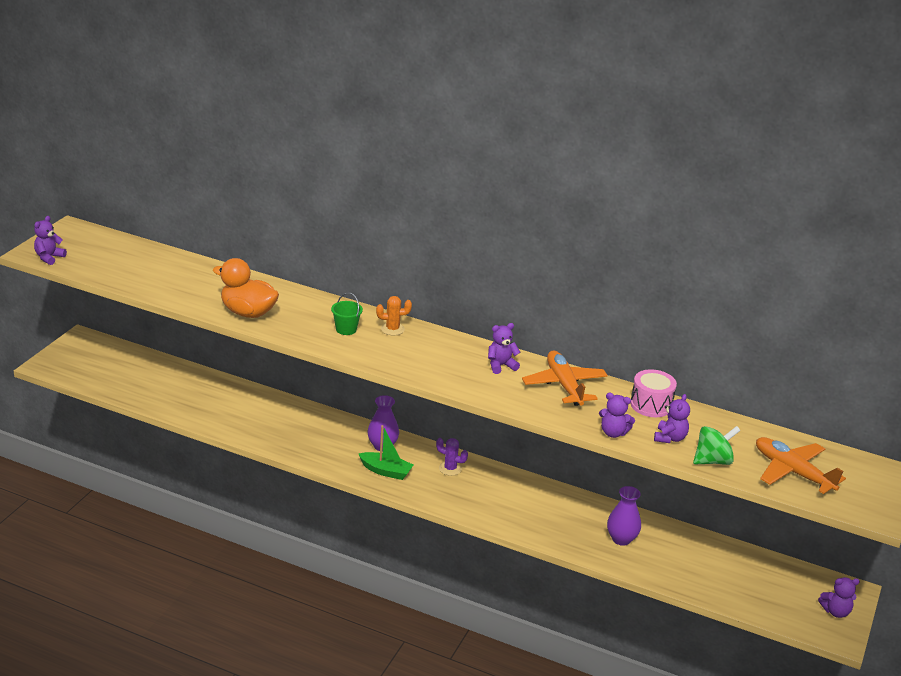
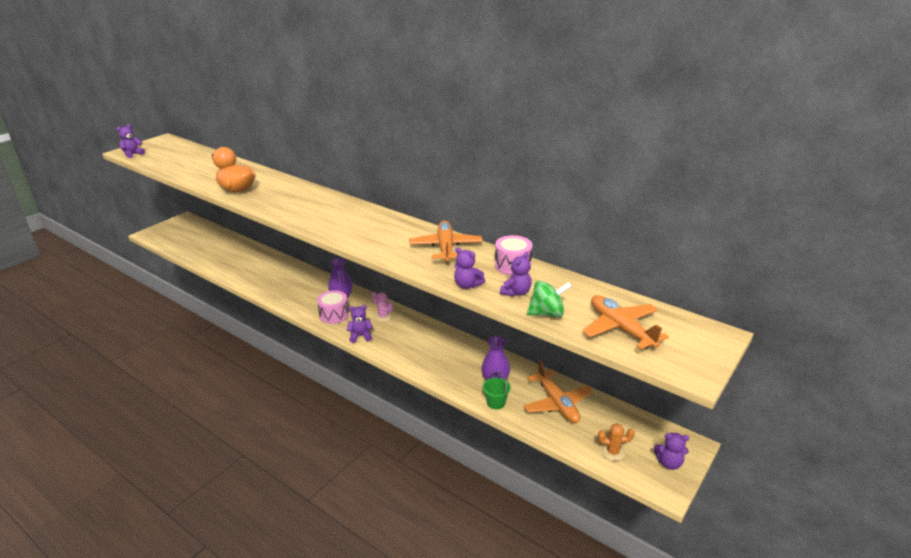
camera: 15 degrees right, 0 degrees up
(346, 329) = (299, 202): green bucket -> green bucket (496, 403)
(386, 471) = (334, 315): green boat -> pink drum
(392, 329) = (334, 204): orange cactus -> orange cactus (613, 452)
(450, 468) = (383, 316): purple cactus -> pink cactus
(501, 365) = (402, 231): purple teddy bear -> purple teddy bear (360, 336)
(700, 559) = (557, 403): none -> orange plane

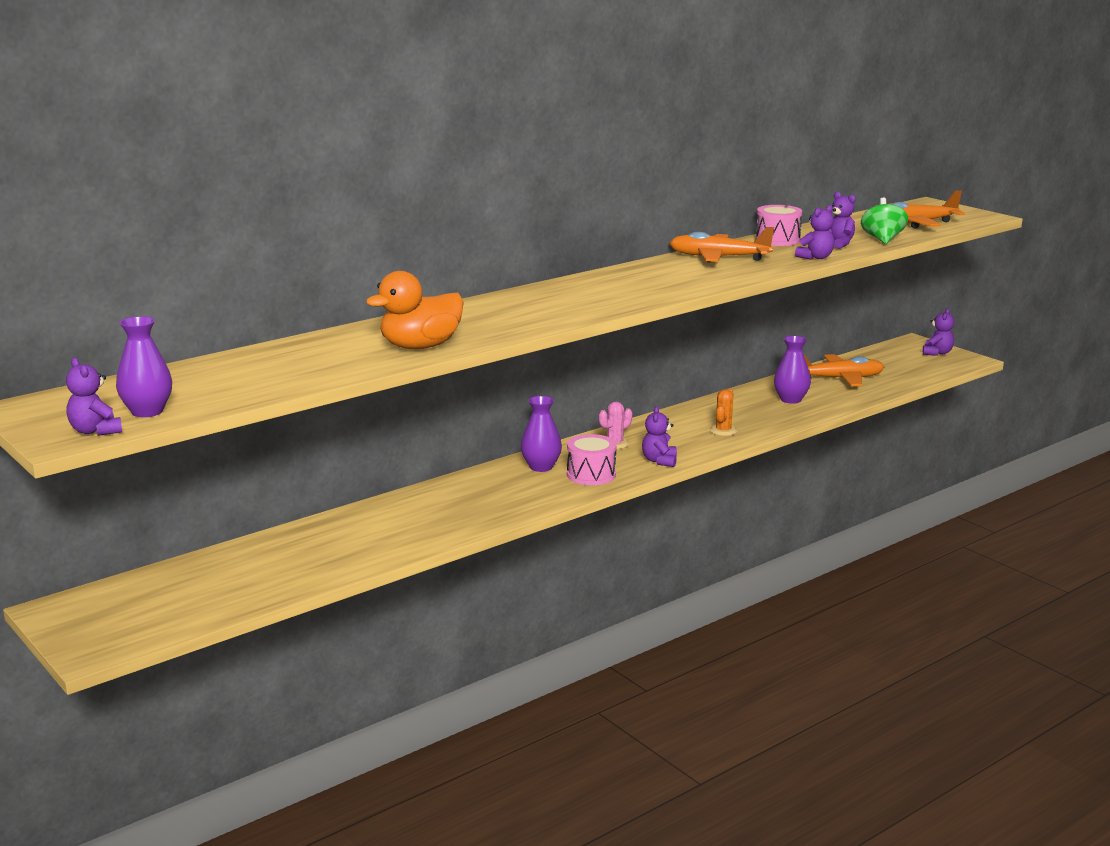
camera: 75 degrees left, 10 degrees down
(153, 157) = (147, 411): none -> purple vase
(496, 403) = (832, 404): green bucket -> none
(613, 452) = (919, 369): orange cactus -> orange cactus (723, 431)

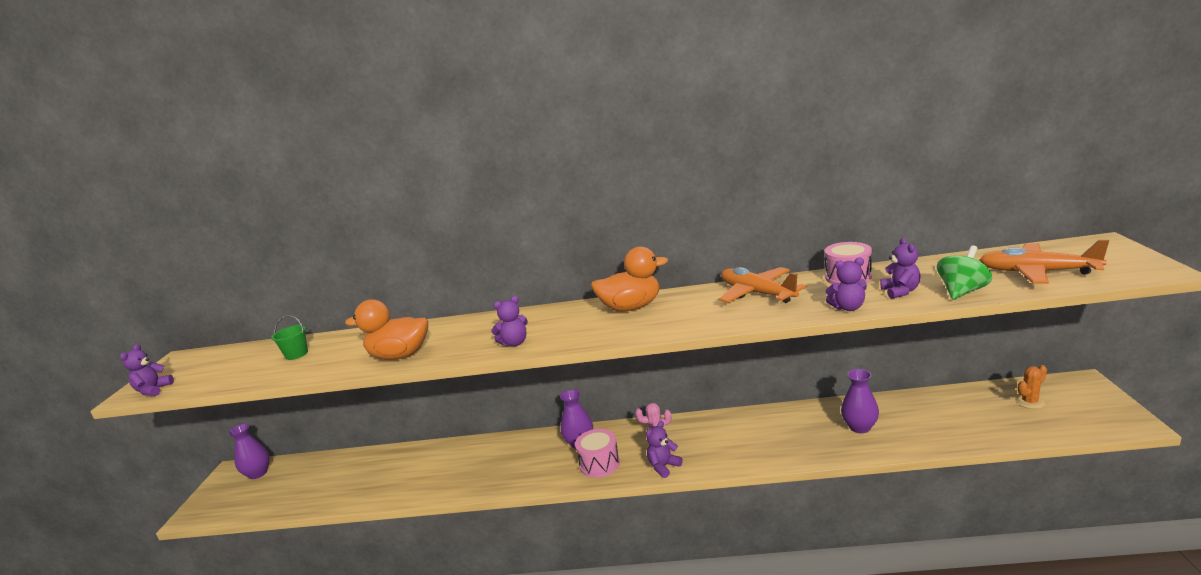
camera: 45 degrees right, 0 degrees up
(147, 411) = (197, 380): purple vase -> purple vase (258, 473)
(250, 369) = (297, 354): none -> green bucket
(612, 280) = (631, 307): none -> orange duck
(723, 431) = (755, 448): orange cactus -> orange cactus (1030, 402)
(840, 379) = (940, 413): orange plane -> none
(937, 353) = (1097, 404): purple teddy bear -> purple teddy bear (514, 343)

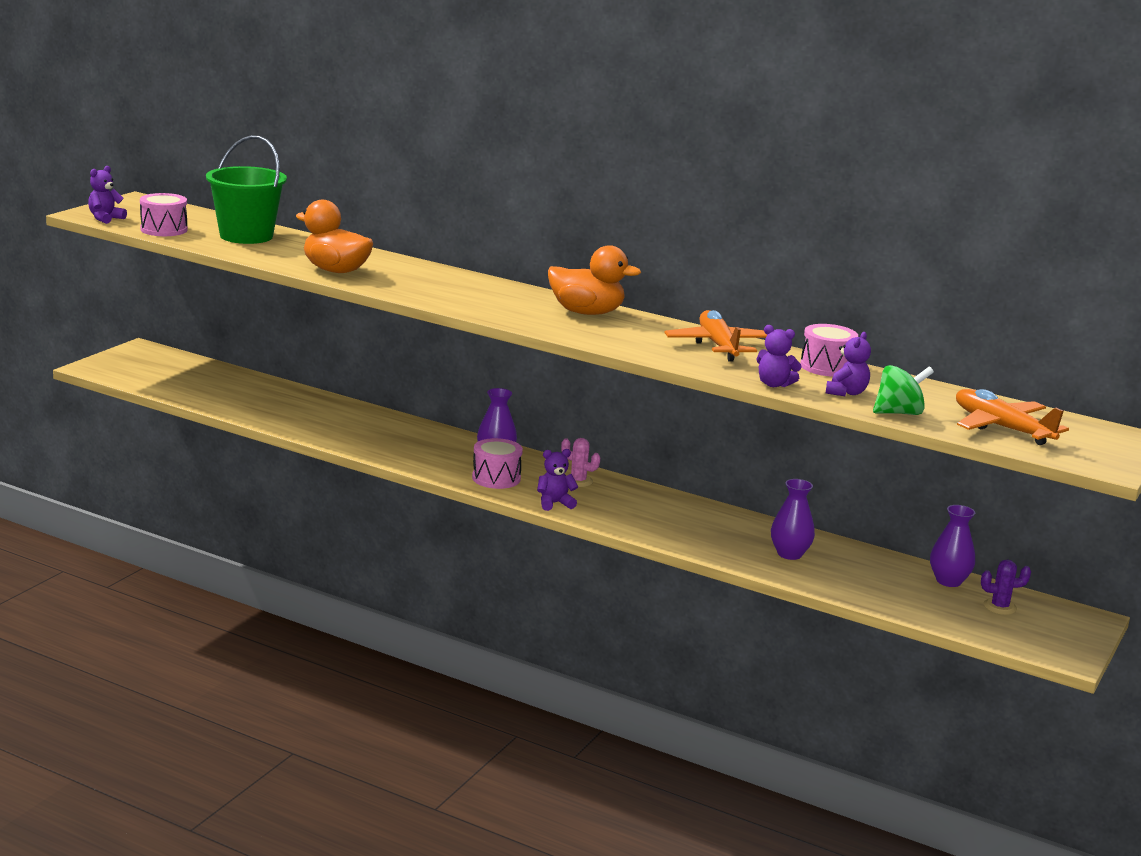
camera: 20 degrees right, 0 degrees up
(216, 379) = (164, 229): none -> pink drum
(258, 473) = (167, 360): purple vase -> purple vase (948, 581)
(297, 354) = (246, 236): green bucket -> green bucket, size x2.18
(514, 343) = (444, 299): purple teddy bear -> none
(1030, 402) = (1000, 607): orange cactus -> purple cactus

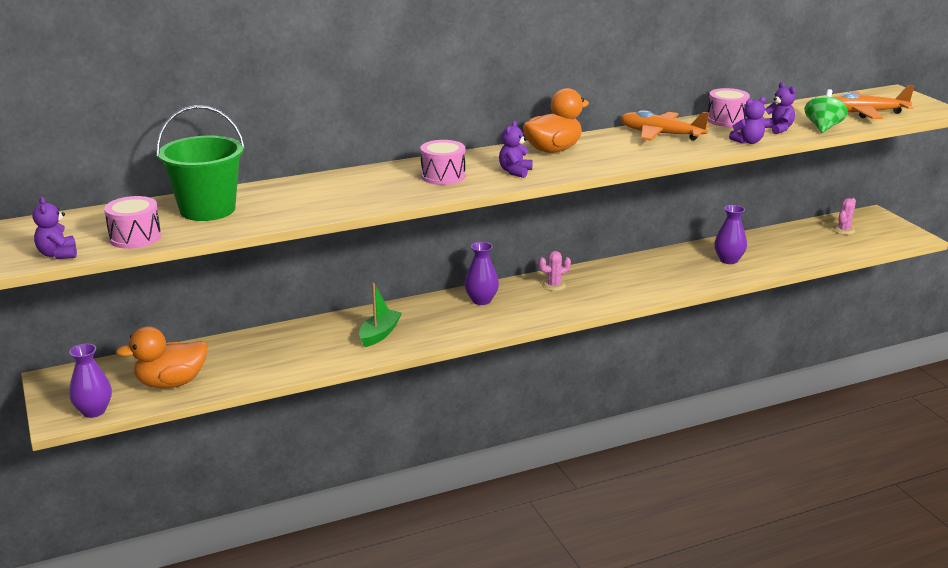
camera: 50 degrees left, 5 degrees up
(335, 271) = (351, 201): orange duck -> orange duck (171, 383)
(368, 433) = (379, 334): none -> green boat
(496, 478) = (518, 312): pink drum -> pink drum (443, 176)
(554, 503) = (582, 306): purple teddy bear -> purple teddy bear (515, 172)
(948, 581) = (801, 230): purple vase -> purple vase (94, 411)
(1000, 607) = (843, 230): purple cactus -> pink cactus

